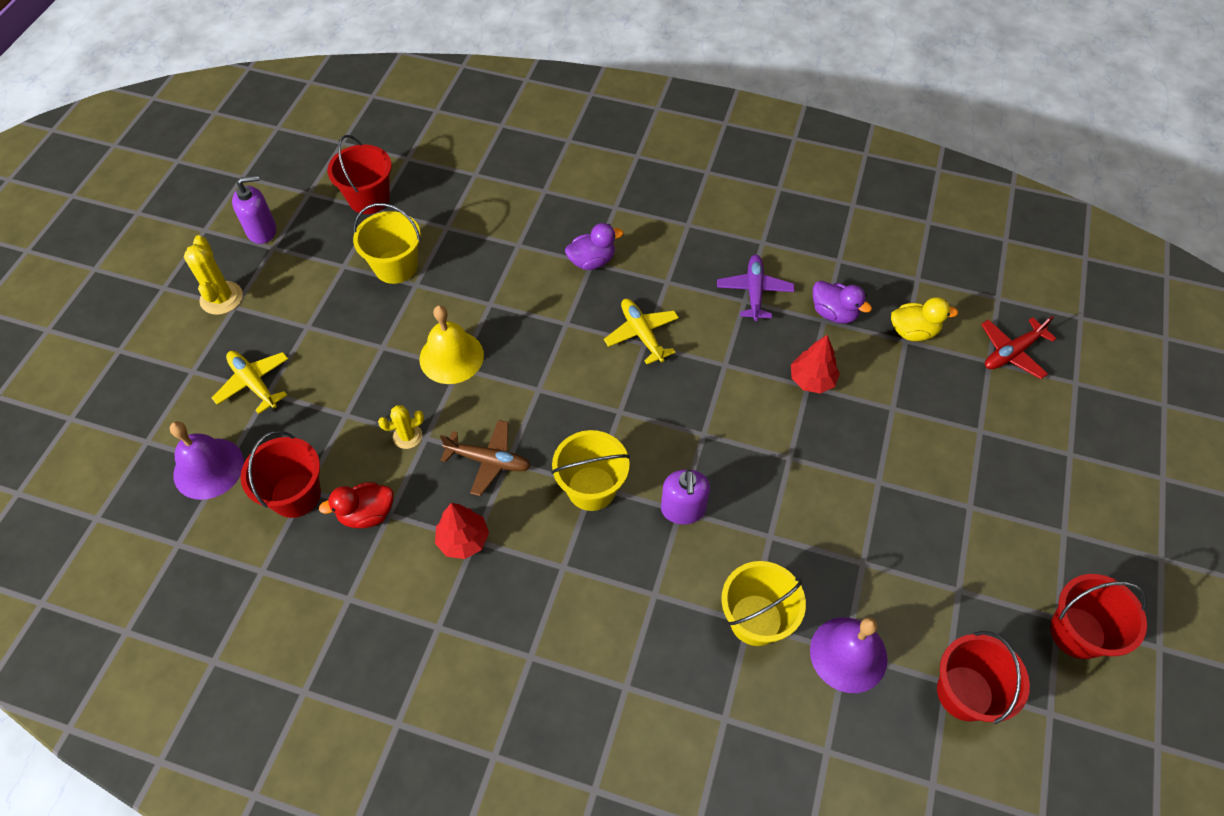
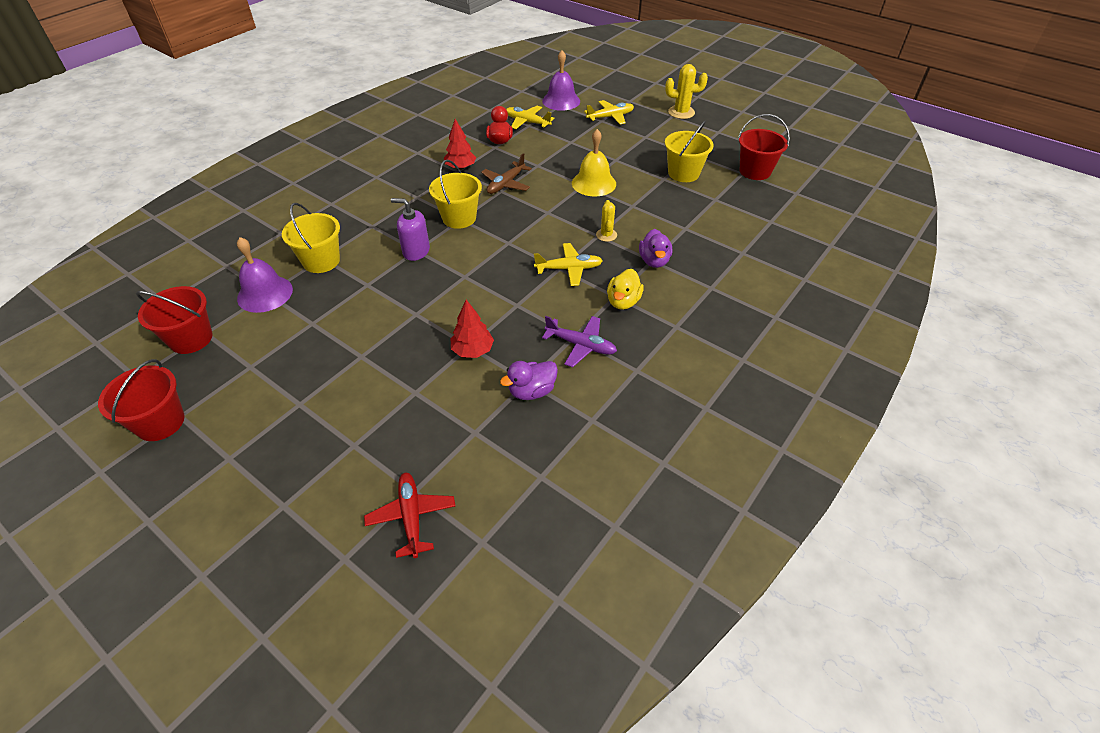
camera: 110 degrees right, 10 degrees down
(262, 231) = (735, 129): purple soap dispenser -> none
(296, 495) = (527, 122): red bucket -> yellow plane
(407, 436) = (542, 159): yellow cactus -> yellow cactus (606, 235)
(913, 331) = (481, 443): yellow duck -> yellow duck (623, 302)

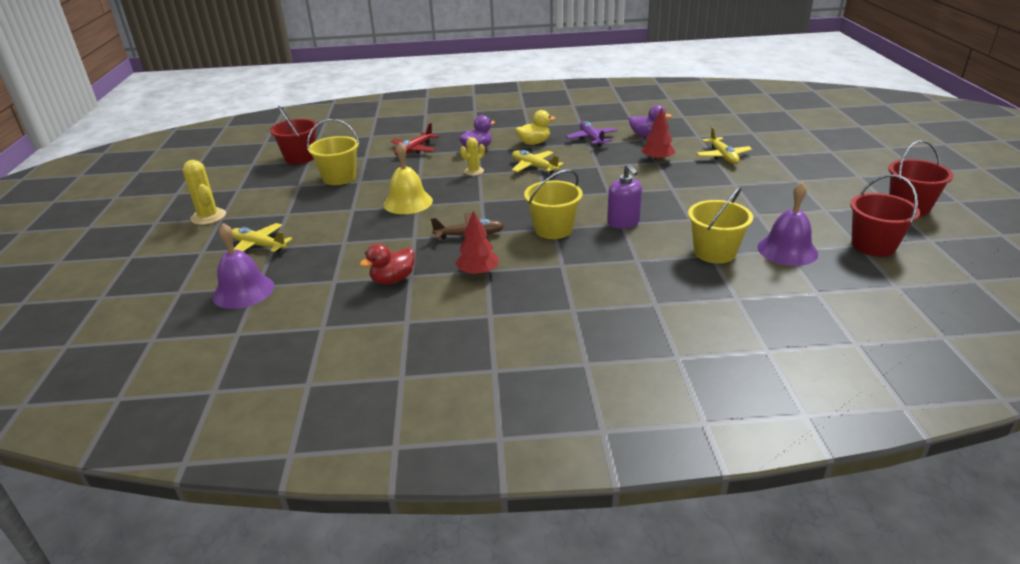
camera: 130 degrees left, 15 degrees down
(411, 516) = (761, 127): red plane -> red plane (414, 150)
(527, 122) = (327, 285): yellow plane -> yellow plane (723, 156)

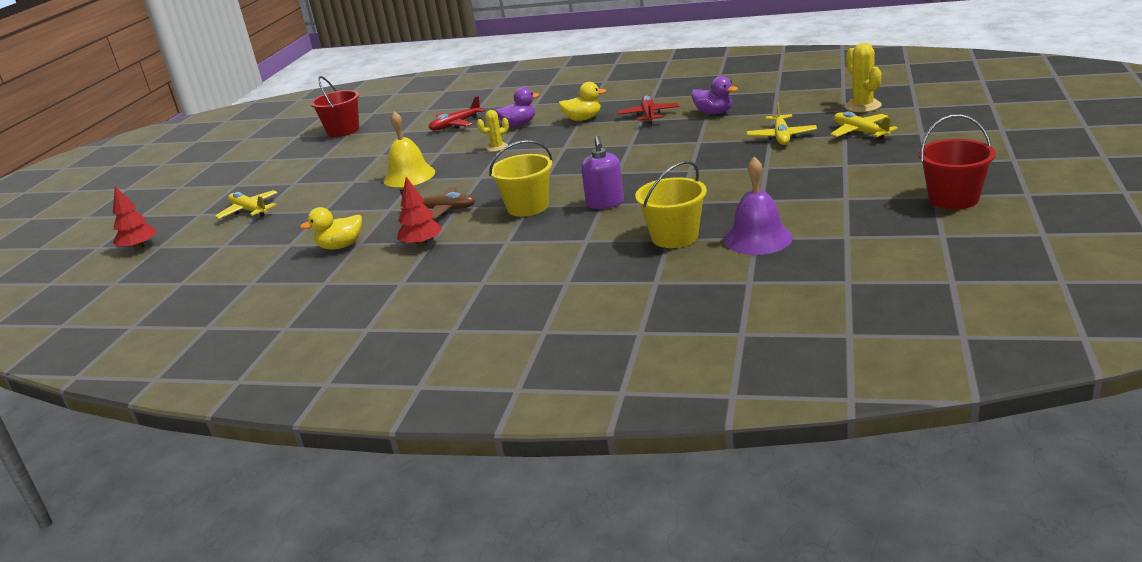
camera: 20 degrees right, 5 degrees down
(208, 217) = (225, 183): yellow cactus -> yellow cactus (862, 106)
(243, 291) = (209, 249): purple bell -> none
(339, 178) = (364, 151): yellow bucket -> none
(393, 280) = (340, 246): red duck -> yellow duck
(534, 167) = (561, 144): yellow plane -> yellow plane (860, 132)
(591, 139) = (648, 115): purple plane -> red plane
(657, 160) = (702, 139): red tree -> red tree (139, 247)
(873, 245) = (864, 238): red bucket -> none

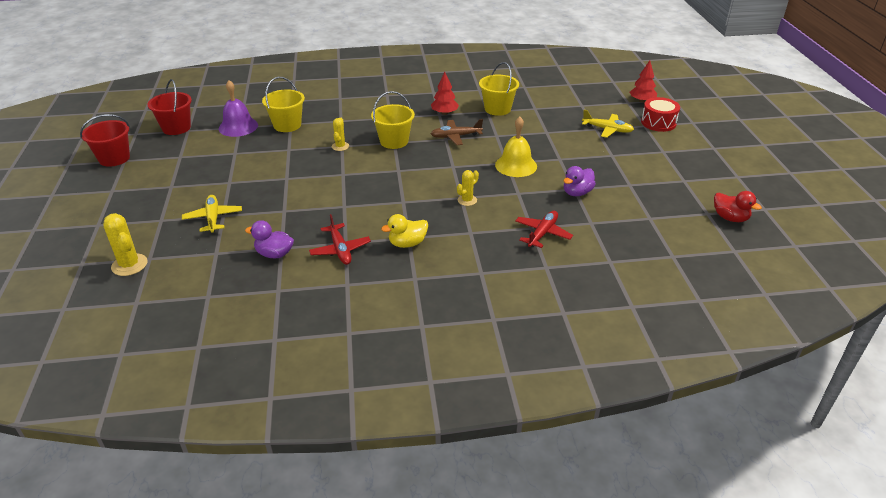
camera: 155 degrees right, 10 degrees up
(178, 216) = (658, 123): none -> red drum
(285, 133) = (730, 218): none -> red duck
(340, 246) = (497, 109): yellow duck -> yellow bucket
(343, 131) = (663, 222): red bucket -> red bucket (176, 128)
(519, 125) = (471, 233): purple duck -> purple duck (577, 193)
(605, 203) = (340, 146): purple soap dispenser -> yellow cactus
(860, 132) = (146, 224): yellow plane -> none

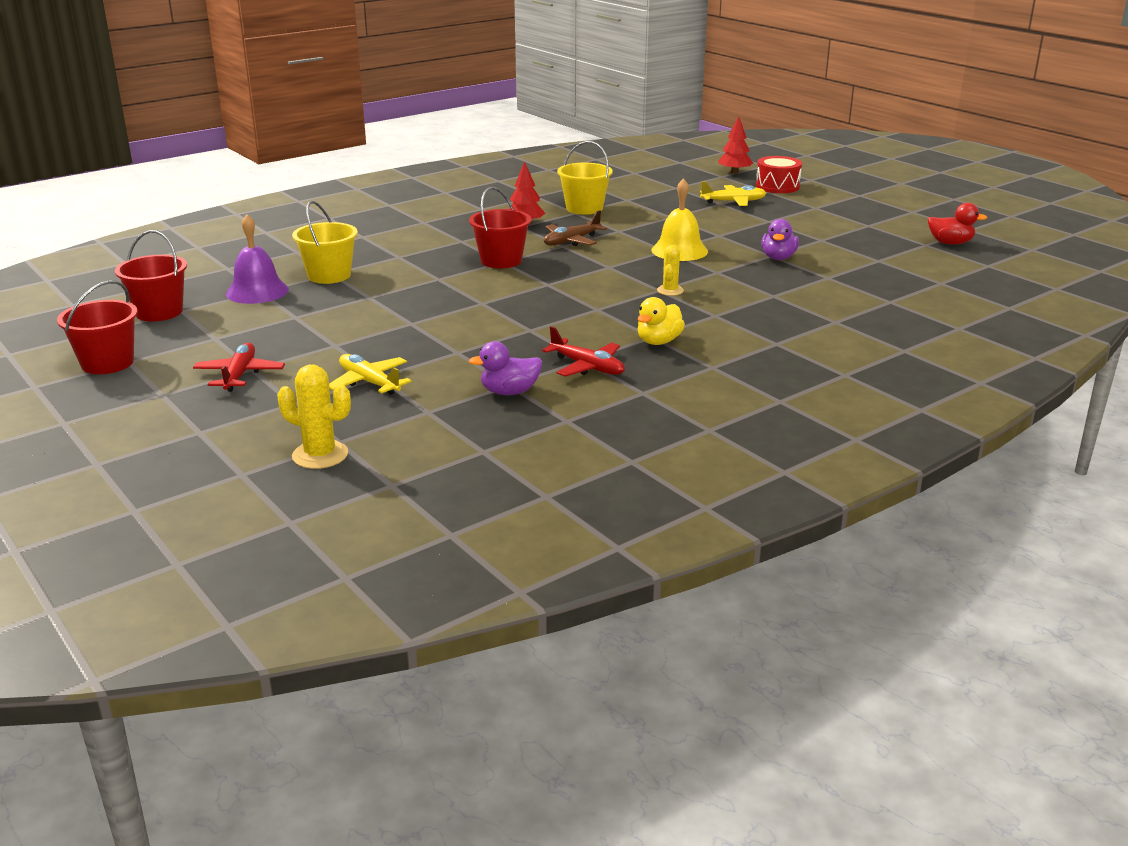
camera: 30 degrees left, 10 degrees down
(340, 146) = (437, 279): yellow cactus -> none
(394, 141) = (501, 261): yellow bucket -> red bucket
(542, 233) = (792, 297): red plane -> red plane (239, 375)

